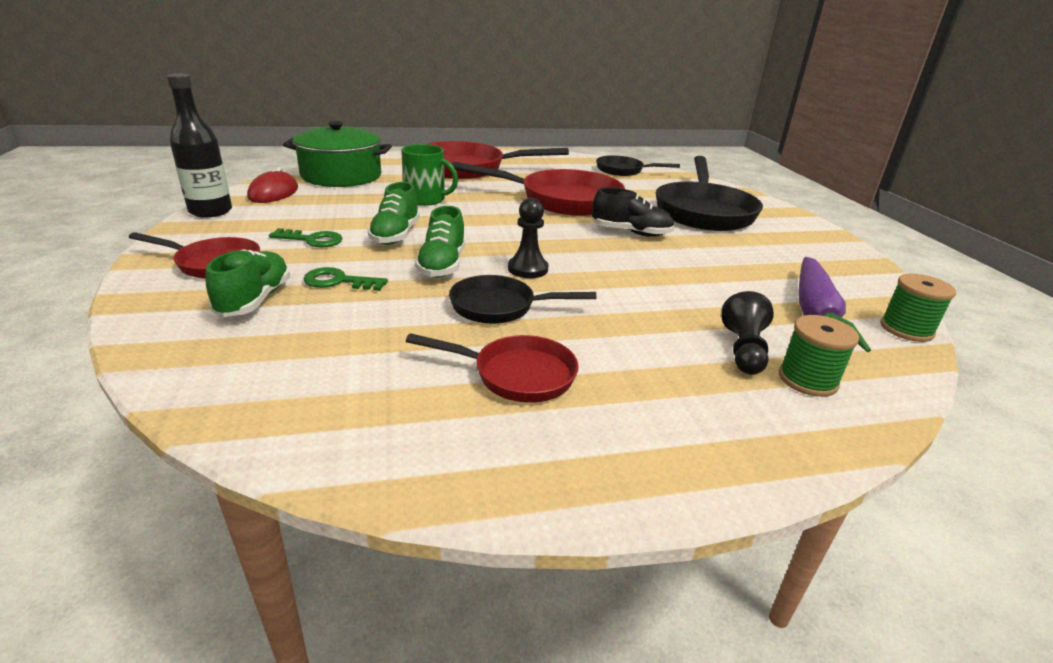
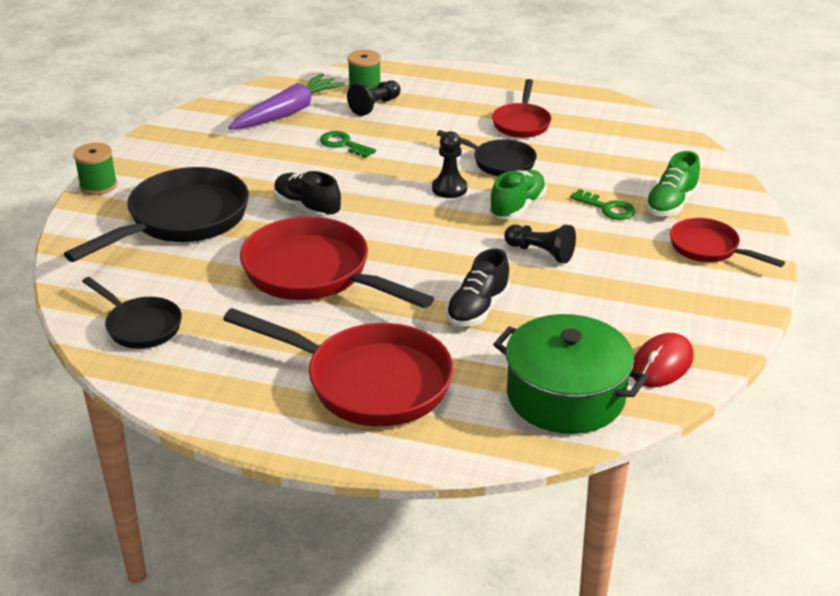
camera: 150 degrees left, 5 degrees up
(210, 211) = (730, 335): black bottle -> none
(312, 240) = (623, 262): green key -> green key (343, 144)
(395, 235) = (541, 252): green shoe -> black pawn
(426, 199) = (477, 309): green mug -> black shoe
(516, 375) = (521, 123): red pan -> red pan turned 120 degrees counterclockwise
(906, 329) = (249, 93): green spool -> green spool (98, 185)

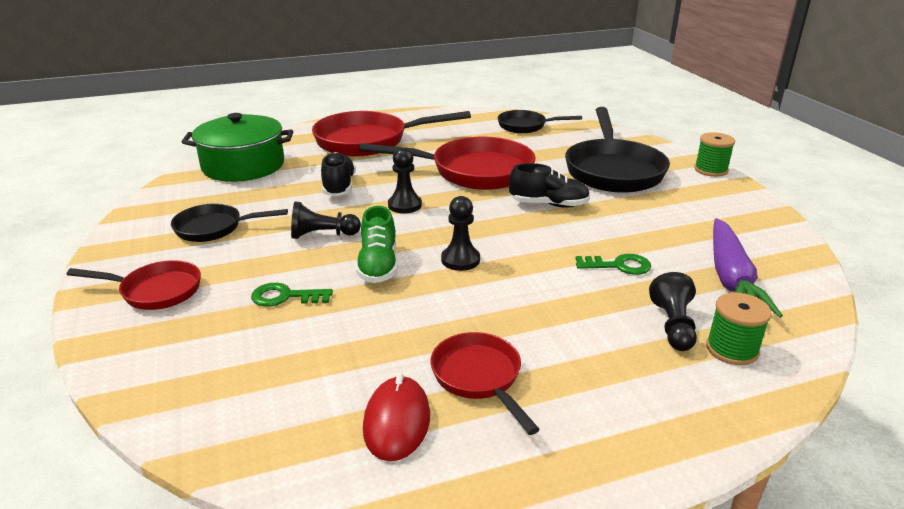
camera: 145 degrees right, 5 degrees down
(435, 257) = (405, 205): none -> black pawn
(499, 162) = (445, 307): black pan -> black pan (214, 228)
(661, 364) = (181, 196): red mouse -> red mouse (396, 421)
(671, 204) = (213, 328): green shoe -> none

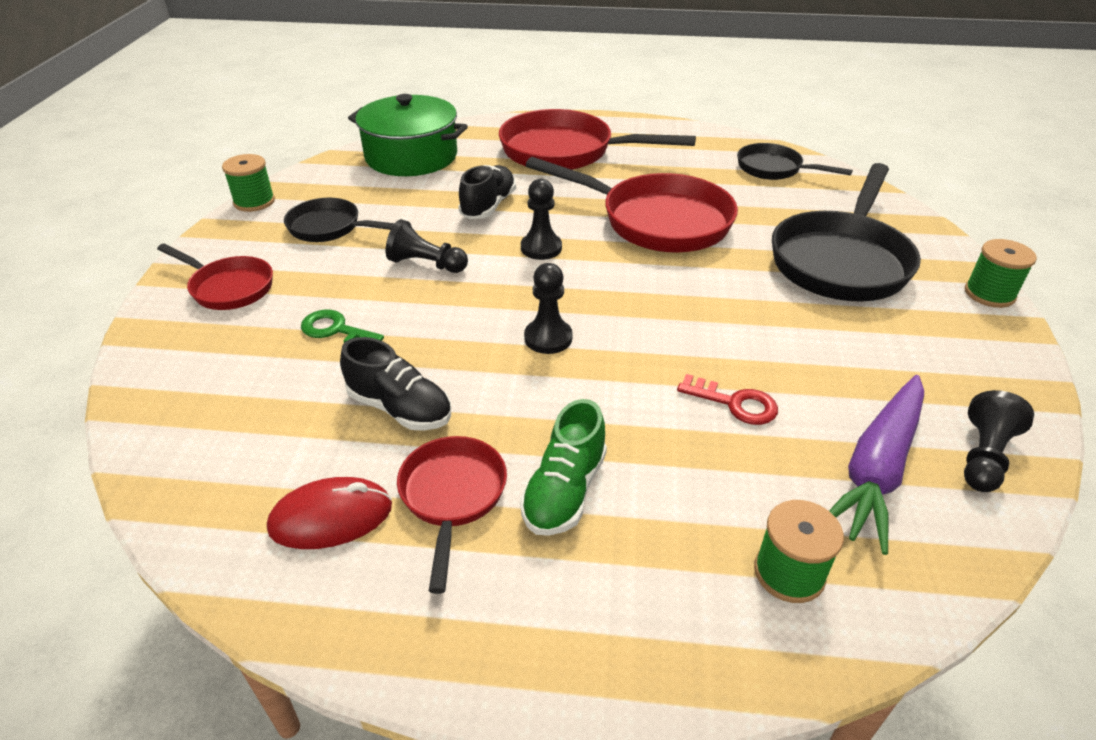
camera: 25 degrees right, 10 degrees up
(123, 224) = (254, 202): none -> green spool
(378, 265) = (454, 319): green shoe -> green shoe (564, 491)
(396, 421) = (331, 517): red mouse -> red mouse turned 45 degrees clockwise
(548, 204) = (713, 290): black shoe -> black shoe (400, 408)
(619, 266) = (734, 403): green key -> red key
(673, 326) = (737, 511): black pawn -> black pawn (984, 456)

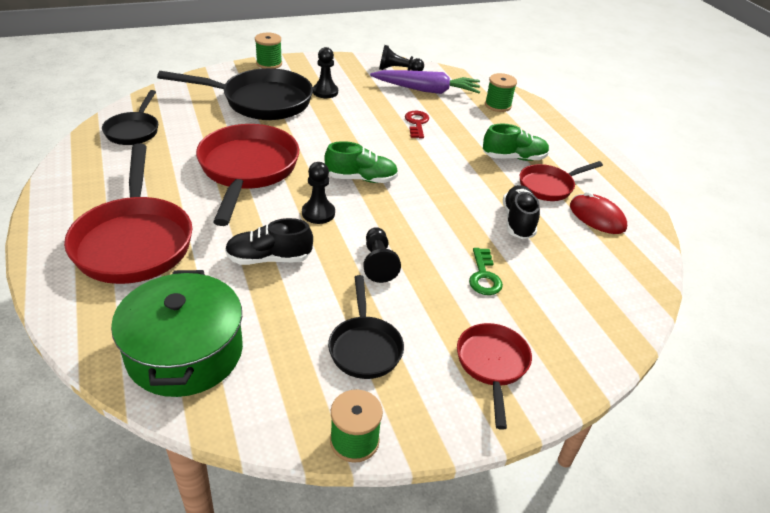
camera: 120 degrees left, 0 degrees up
(548, 338) = (416, 186): black pawn -> black pawn (325, 92)
(593, 296) = (361, 179): none -> green shoe

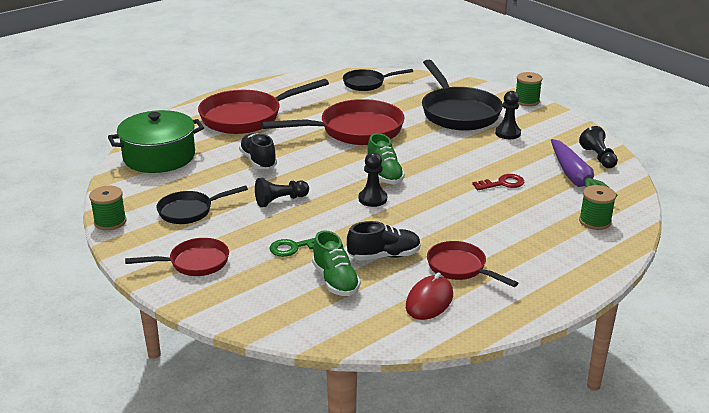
camera: 75 degrees right, 10 degrees down
(318, 213) = (323, 167): black pawn -> black pawn (372, 199)
(514, 158) = (494, 242): green shoe -> green shoe (335, 281)

